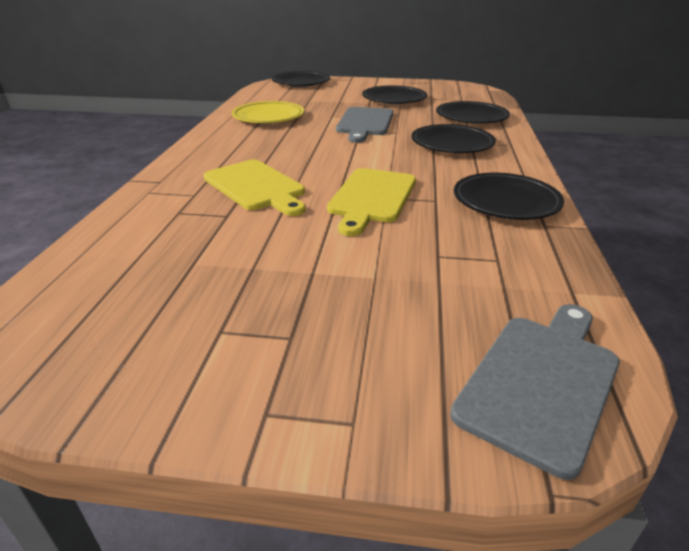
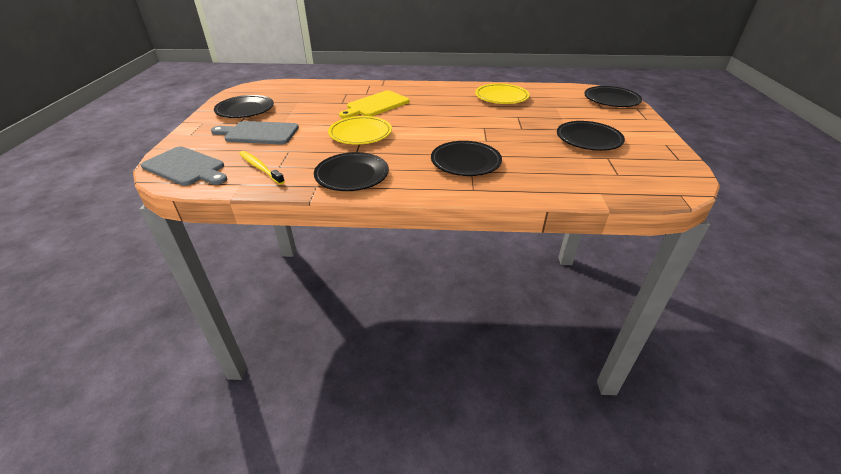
camera: 85 degrees right, 5 degrees up
(365, 123) = (504, 129): grey cutting board -> grey cutting board (259, 133)
(372, 197) = (360, 134): yellow cutting board -> yellow plate
(471, 117) = (551, 175): black plate -> black plate (245, 110)
(509, 278) = (260, 168): none -> yellow toothbrush

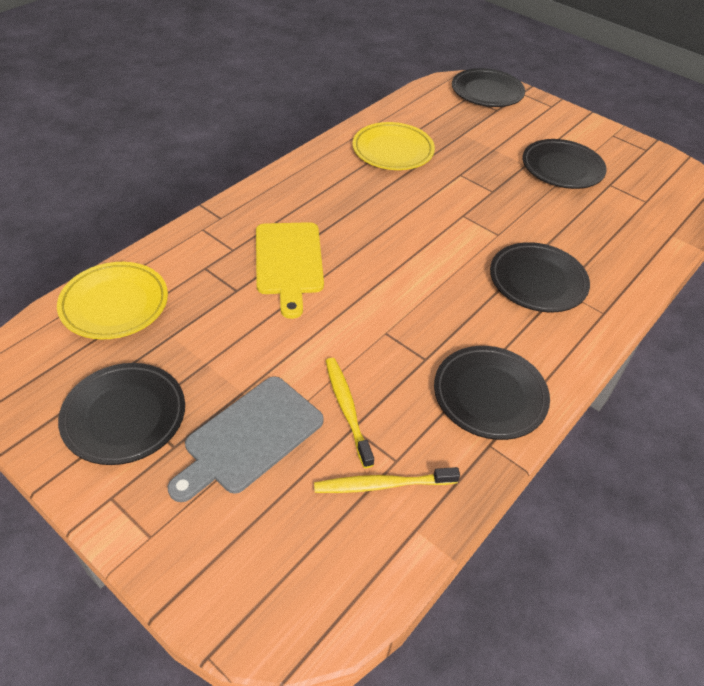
camera: 55 degrees left, 10 degrees up
(186, 167) = (292, 585): grey cutting board -> none
(298, 146) = (347, 409): none -> yellow toothbrush
(360, 134) = (372, 326): yellow plate -> yellow plate (115, 304)

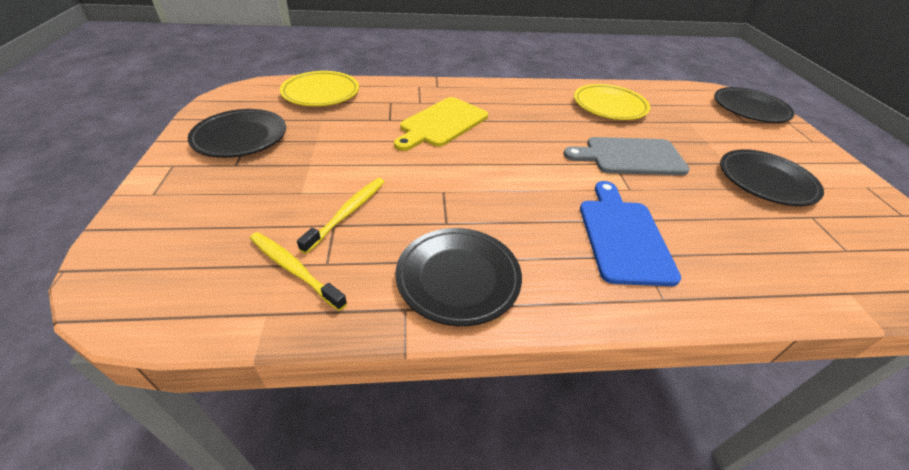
camera: 45 degrees right, 5 degrees down
(250, 437) = (273, 187): grey cutting board -> grey cutting board (630, 157)
(537, 281) = (623, 236): black plate -> blue cutting board

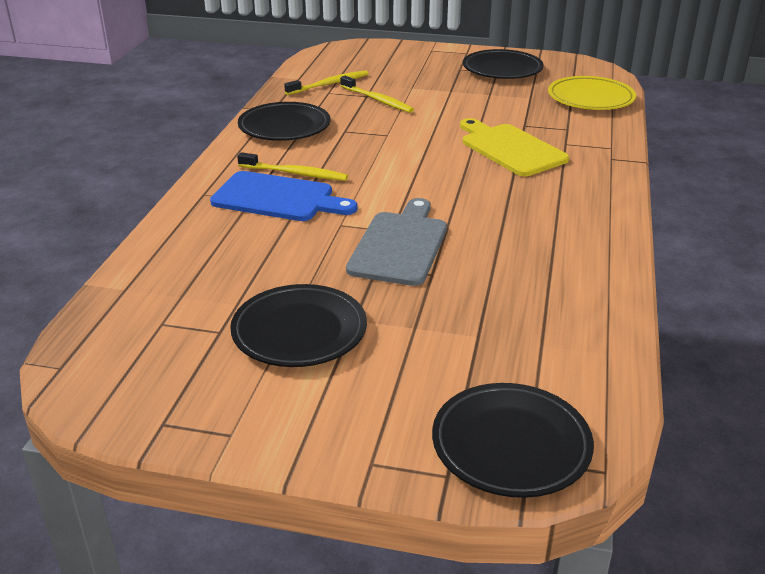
camera: 110 degrees right, 10 degrees down
(568, 237) = (295, 173): none -> yellow toothbrush
(609, 106) = (541, 274): yellow plate -> none

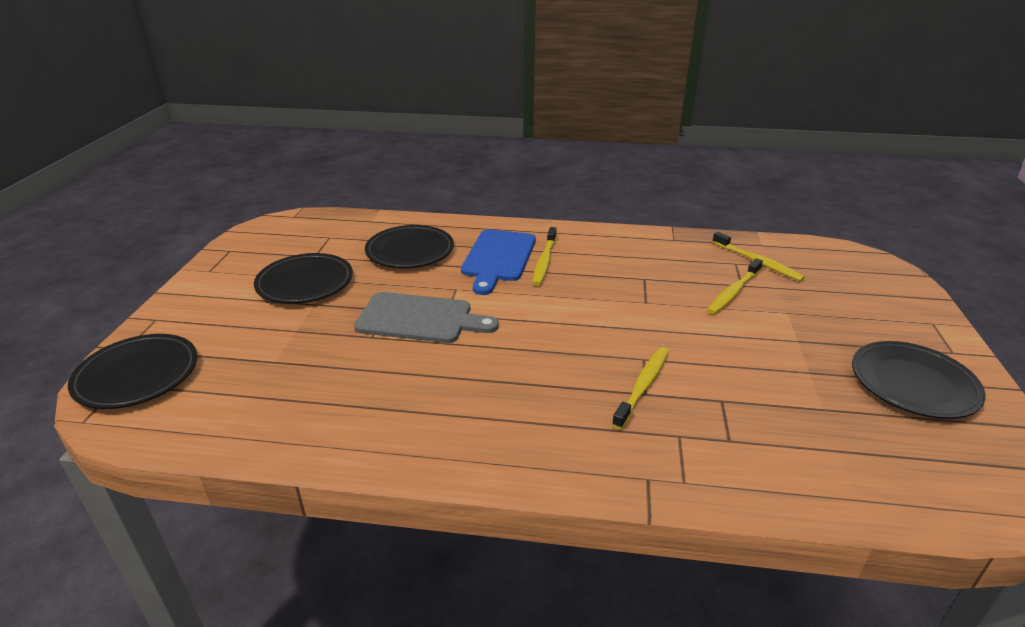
camera: 85 degrees right, 0 degrees up
(284, 127) = (638, 248): black plate -> black plate (410, 251)
(510, 149) = (643, 386): yellow cutting board -> yellow toothbrush
(590, 98) = (863, 474): yellow plate -> none

